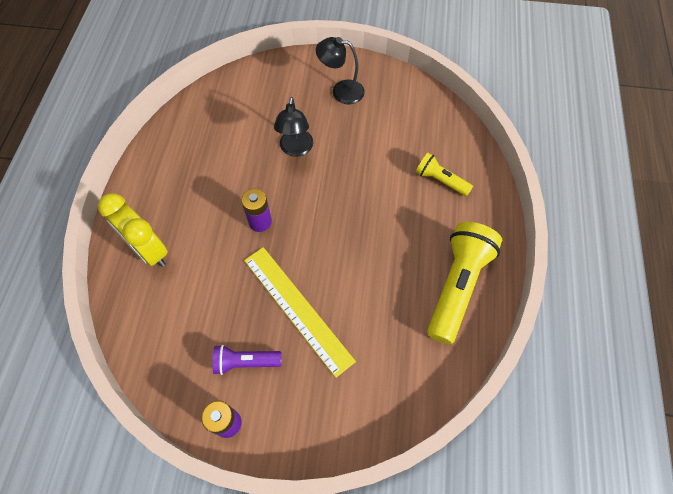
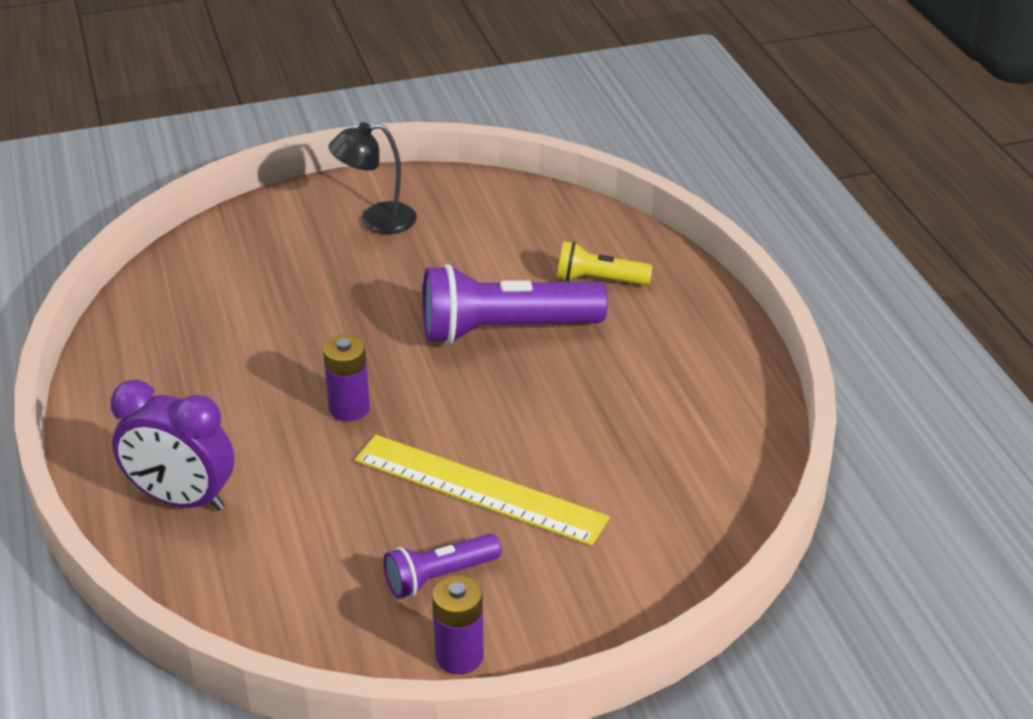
camera: 25 degrees left, 25 degrees down
(149, 250) = (182, 499): yellow clock -> purple clock
(296, 149) = (349, 307): black lamp -> none
(369, 197) = (504, 330): none -> purple flashlight
(457, 285) = (701, 387): yellow flashlight -> none

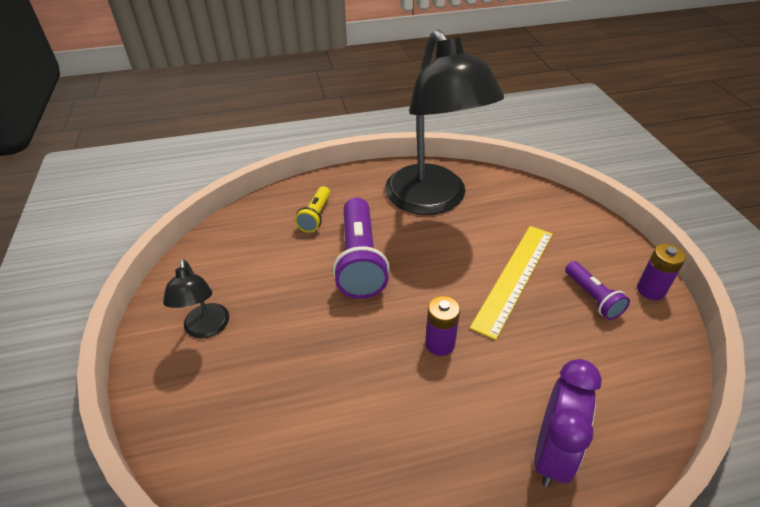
camera: 85 degrees left, 5 degrees up
(663, 401) = (432, 200): none -> black lamp

